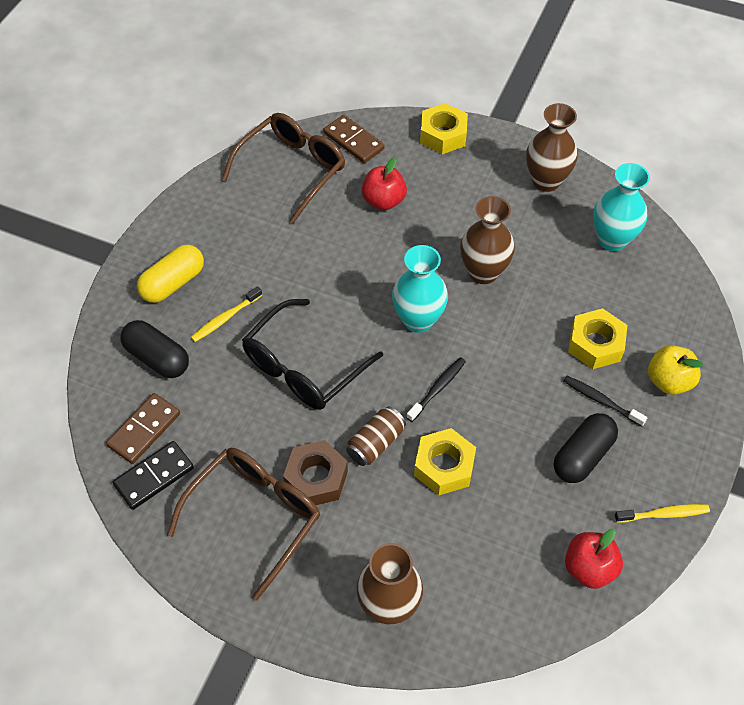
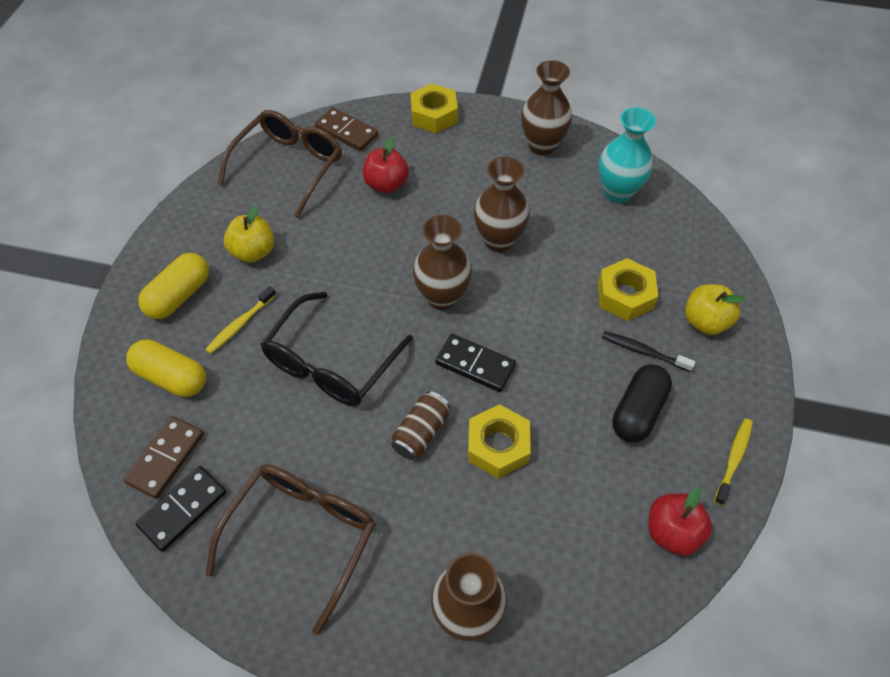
camera: 10 degrees left, 0 degrees up
(157, 358) = (171, 377): black capsule -> yellow capsule
(247, 250) = (253, 252): none -> yellow apple
(316, 478) = (363, 481): brown nut -> none
(418, 320) = (442, 297): turquoise vase -> brown vase
(437, 389) = (475, 365): black toothbrush -> black domino
(663, 514) = (733, 460): yellow toothbrush -> yellow toothbrush turned 45 degrees counterclockwise

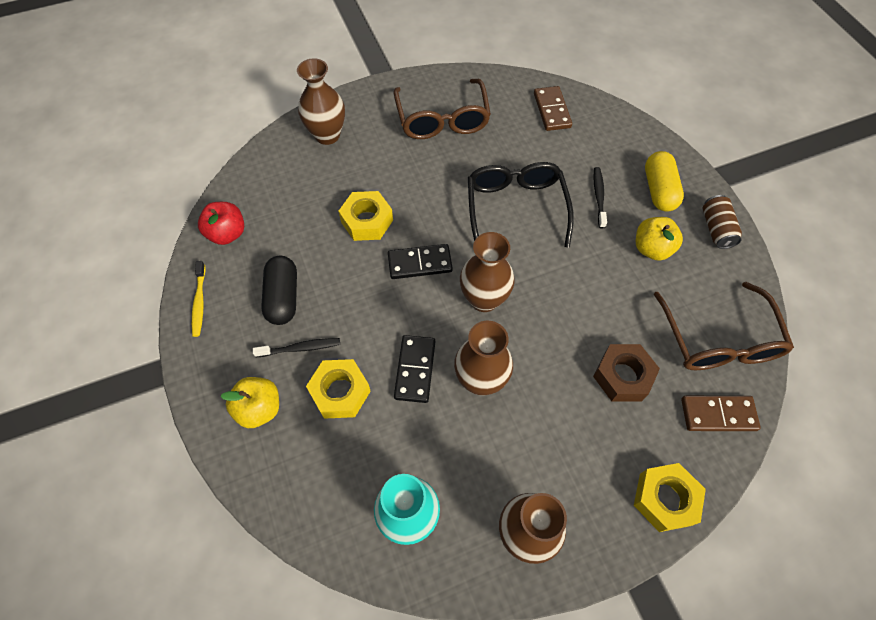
camera: 145 degrees right, 5 degrees up
(171, 377) = (600, 145): yellow capsule -> none
(183, 509) = (515, 97): black domino -> black domino (415, 370)
(240, 324) = (598, 197): yellow toothbrush -> black toothbrush
(386, 184) = (622, 376): red apple -> brown nut
(421, 432) = (421, 201): brown can -> brown can (716, 229)

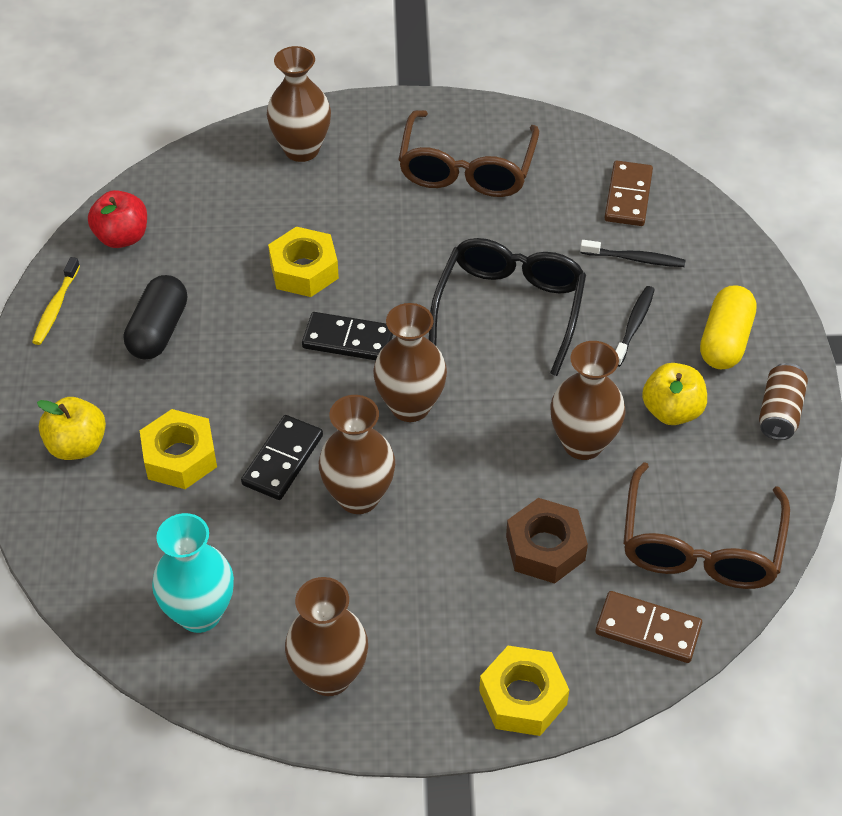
camera: 20 degrees right, 10 degrees down
(300, 348) = (153, 394): black toothbrush -> black toothbrush (634, 259)
(608, 290) = (583, 443): none -> brown vase

